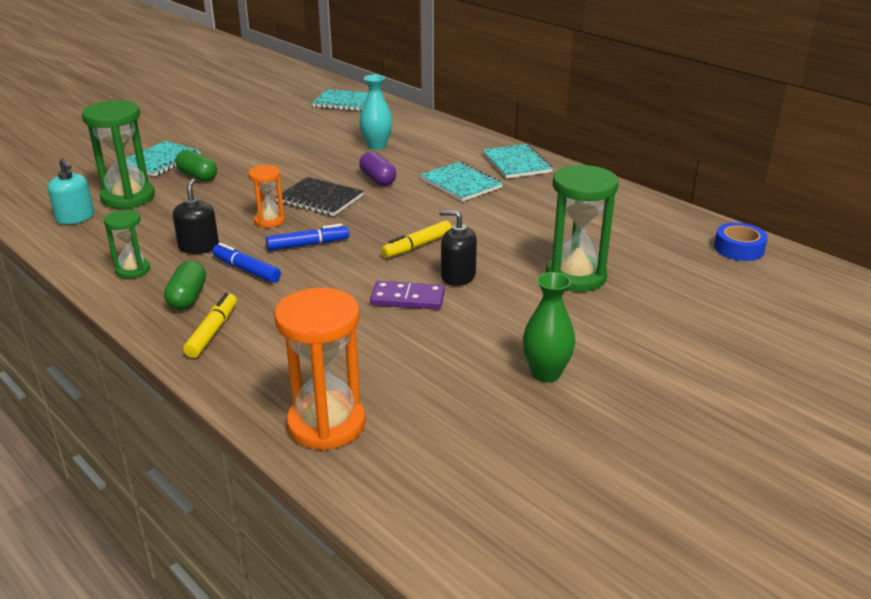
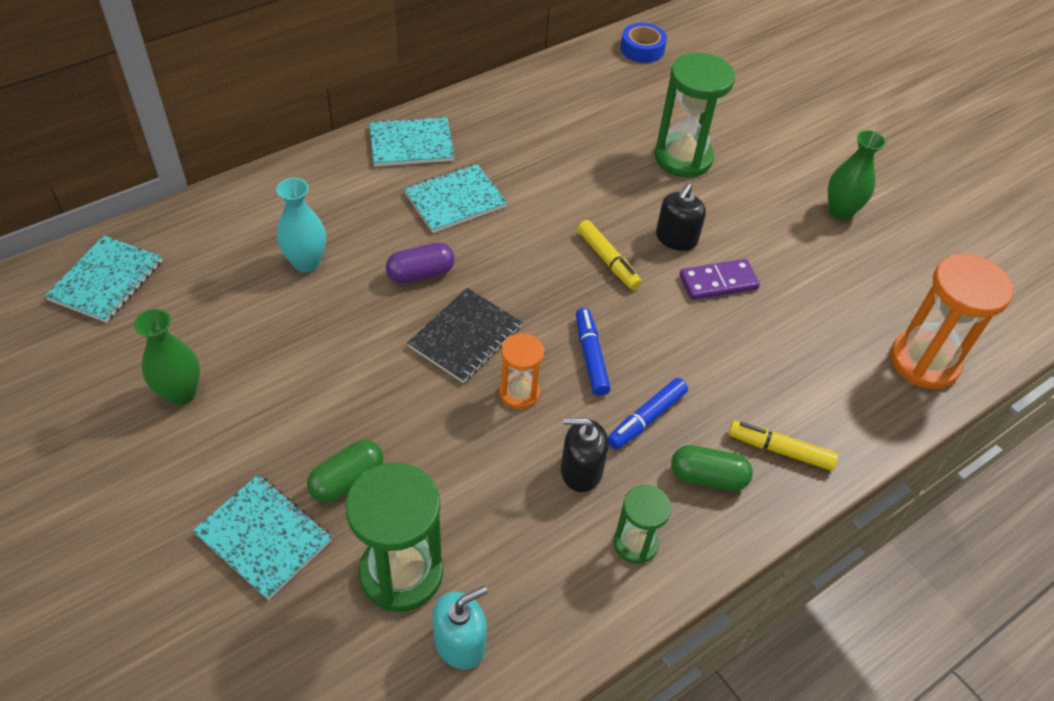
camera: 85 degrees left, 20 degrees up
(263, 129) = (181, 393): none -> green vase
(407, 299) = (718, 282): purple domino -> purple domino turned 60 degrees clockwise

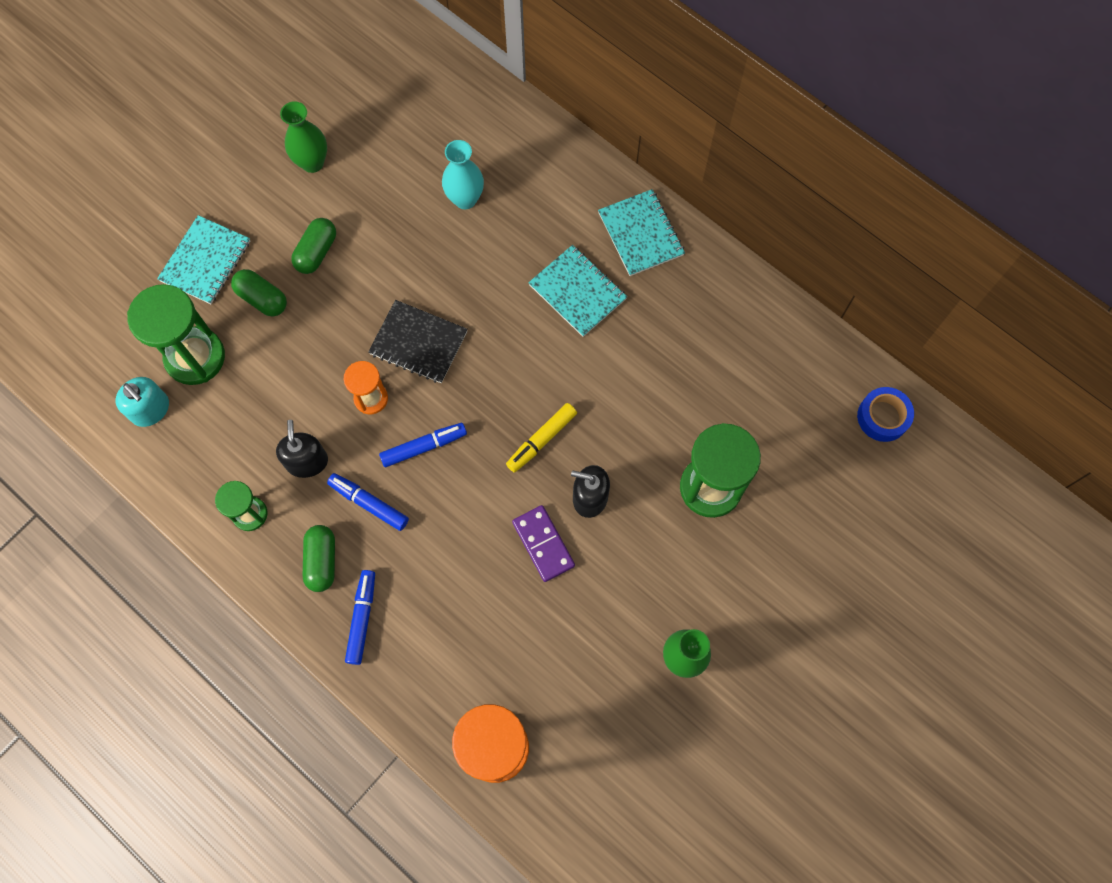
camera: 80 degrees right, 20 degrees up
(106, 281) = (405, 69): turquoise notebook -> none
(308, 411) = (316, 252): none -> green capsule
(420, 273) = (478, 289): purple capsule -> none
(780, 450) = (362, 618): yellow marker -> blue marker

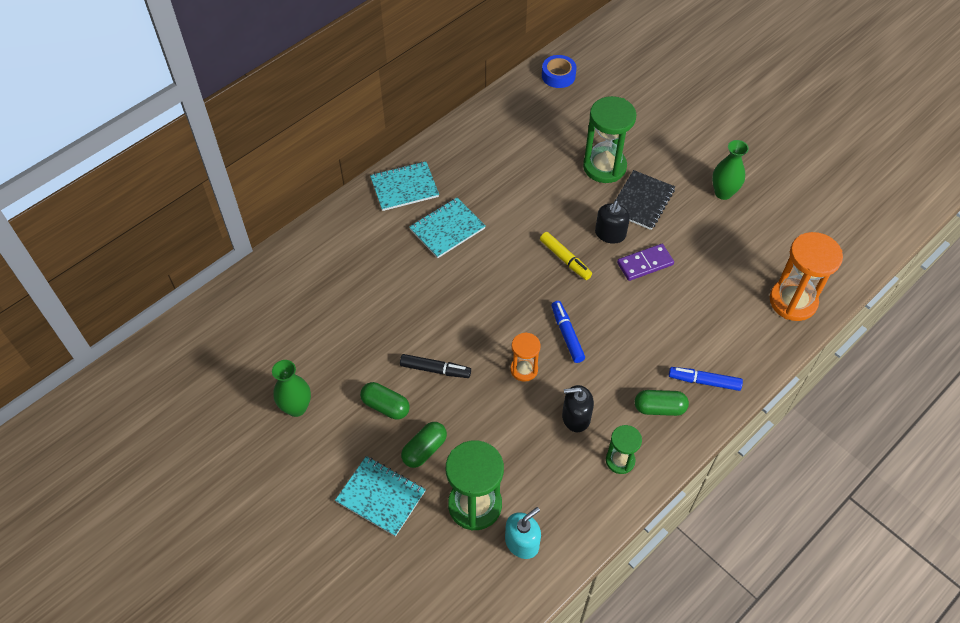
camera: 85 degrees left, 15 degrees down
(367, 299) = (435, 369): none -> black marker
(369, 503) = (612, 374): blue marker -> none
(418, 343) = (478, 334): black notebook -> black notebook (642, 201)
(465, 199) = (354, 296): turquoise vase -> none

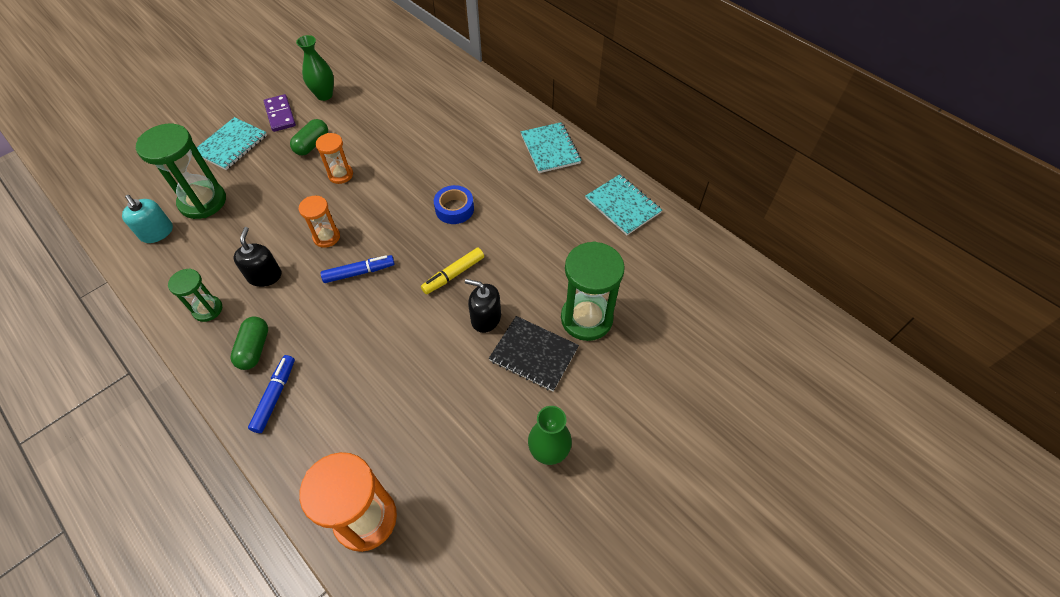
camera: 90 degrees right, 0 degrees up
(424, 449) = (264, 169): green capsule -> none
(435, 369) = (340, 175): black marker -> orange hourglass
(447, 229) = (498, 180): turquoise notebook -> turquoise notebook (622, 206)
(558, 75) = (731, 278): blue tape -> blue tape (454, 209)
(645, 264) = (441, 350): purple domino -> purple domino (280, 115)

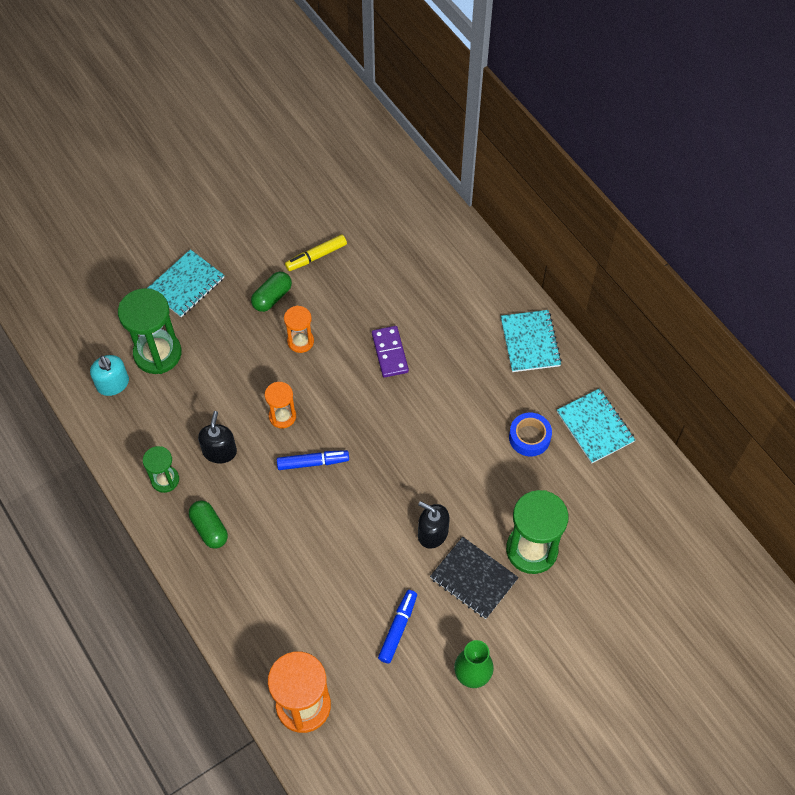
camera: 10 degrees right, 5 degrees up
(254, 349) = (209, 529): green capsule -> green capsule turned 45 degrees counterclockwise
(275, 396) = (228, 580): blue marker -> blue marker (398, 628)
(280, 115) = (238, 251): purple domino -> purple domino (389, 353)
(324, 95) = (288, 230): green vase -> none
(453, 274) = (406, 480): yellow marker -> yellow marker (316, 256)
(454, 209) = (416, 403): blue tape -> blue tape (529, 437)

